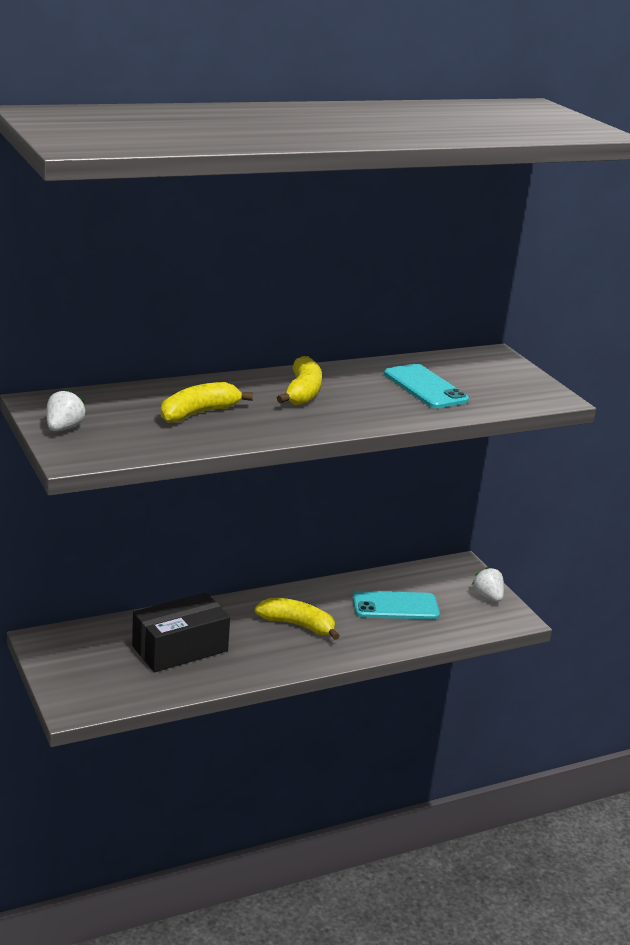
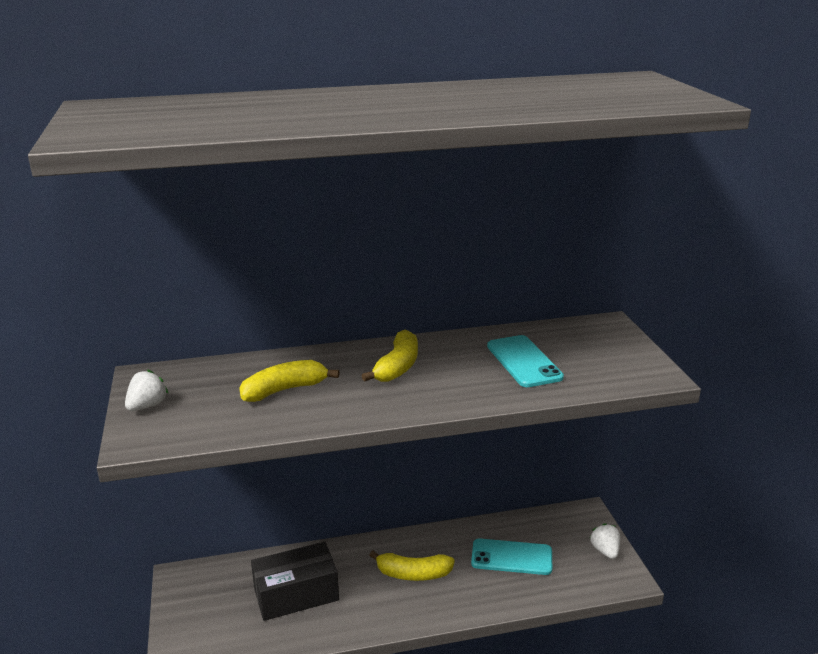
camera: 15 degrees right, 0 degrees up
(298, 625) = (413, 574): yellow banana -> yellow banana turned 150 degrees clockwise

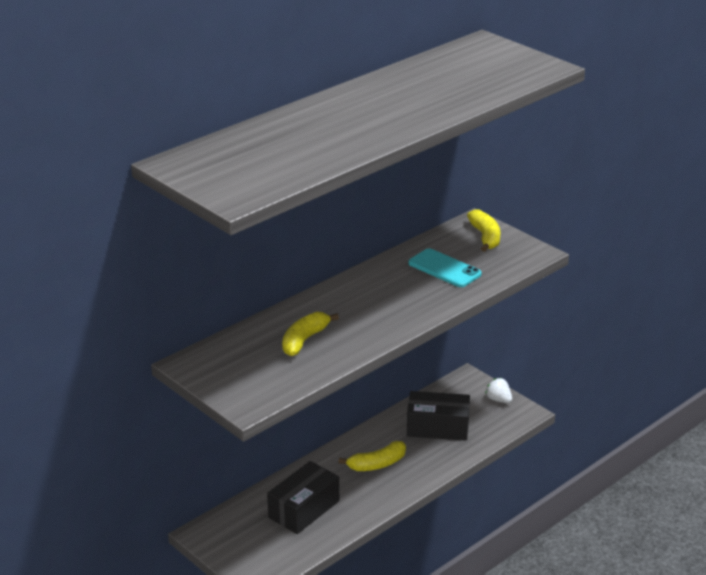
camera: 30 degrees left, 5 degrees up
(147, 406) = (221, 382): white strawberry -> none
(397, 367) = (363, 299): yellow banana -> yellow banana (485, 237)
(511, 557) = (438, 427): turquoise phone -> black box

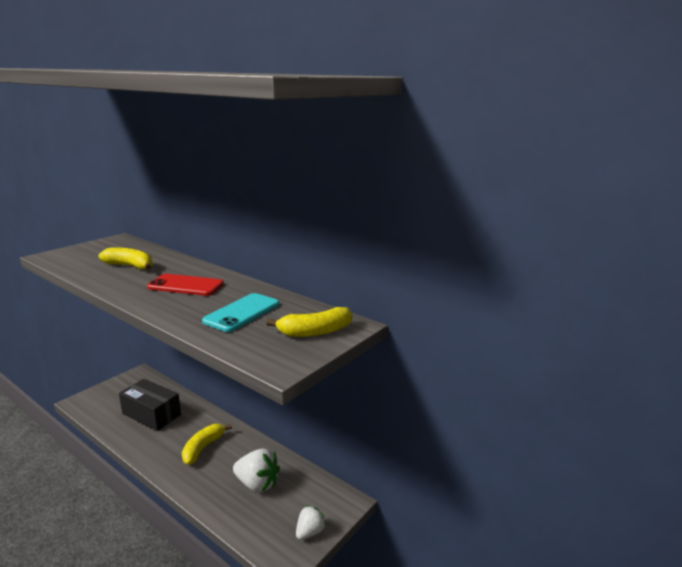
camera: 80 degrees right, 10 degrees down
(373, 300) = (186, 285): none -> red phone
(377, 464) = (203, 448): yellow banana -> yellow banana turned 60 degrees clockwise
(438, 427) = (257, 484): black box -> white strawberry

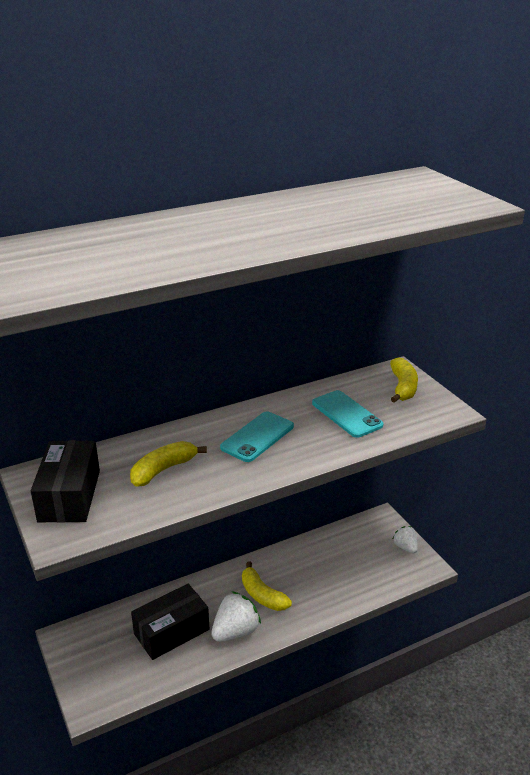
camera: 65 degrees left, 10 degrees up
(96, 250) = (69, 495): none -> black box
(186, 285) = (257, 437): red phone -> turquoise phone
(257, 484) = (336, 566): white strawberry -> white strawberry (235, 631)

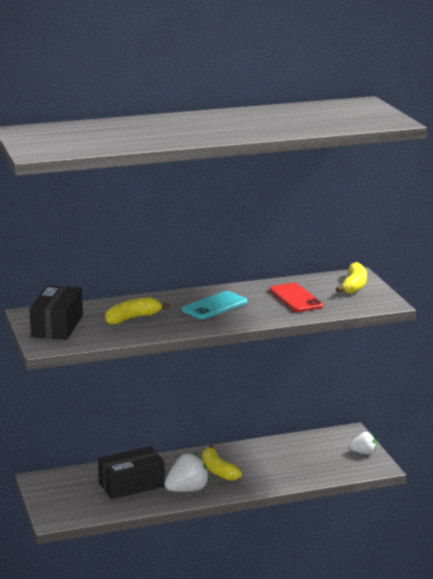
camera: 10 degrees right, 10 degrees down
(346, 414) = (295, 298): turquoise phone -> red phone
(405, 547) = (363, 453): white strawberry -> white strawberry turned 105 degrees clockwise

